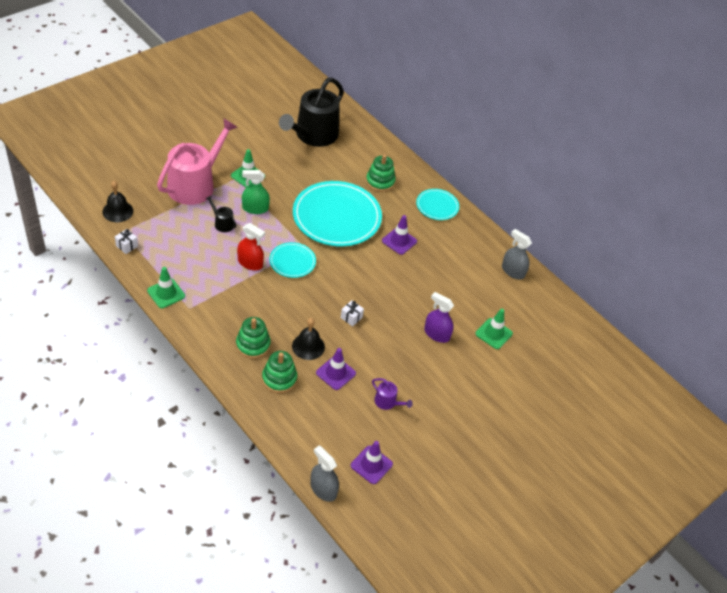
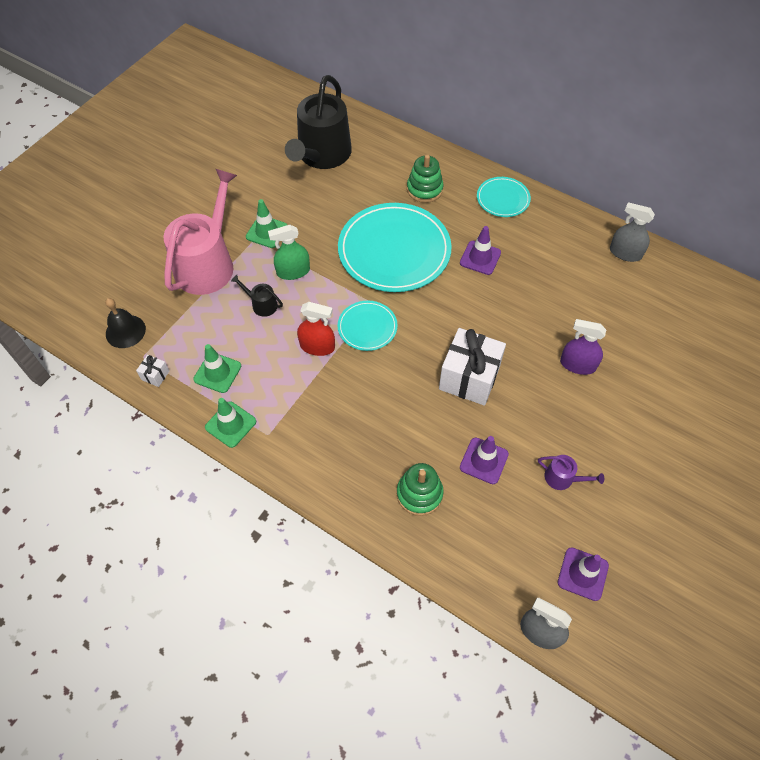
camera: 10 degrees left, 10 degrees up
(253, 345) = (367, 458): green stacking toy -> none
(308, 346) = (435, 435): black bell -> none
(351, 317) = (469, 378): white gift -> white gift, size x2.36
(493, 334) = (642, 341): green traffic cone -> green traffic cone (217, 373)

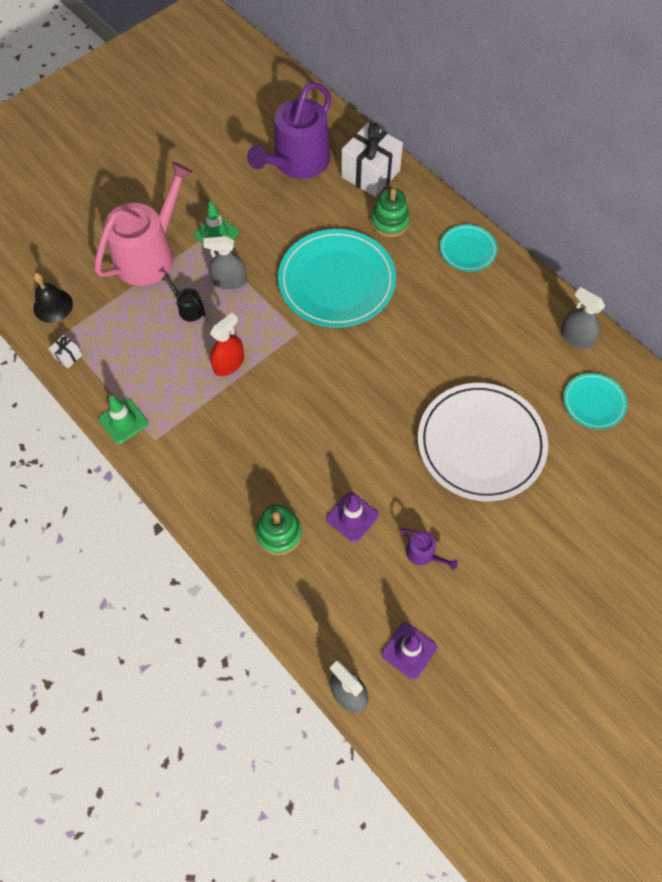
camera: 15 degrees right, 5 degrees up
(217, 373) = (126, 367): green traffic cone -> none
(293, 271) = (229, 281): green spray bottle -> grey spray bottle
(317, 346) = (229, 363): red spray bottle -> red spray bottle turned 75 degrees counterclockwise
(322, 155) = (297, 162): black watering can -> purple watering can
(367, 327) = (283, 355): turquoise plate -> turquoise plate (594, 402)
(469, 378) = (366, 431): white gift -> white gift (370, 174)
(480, 258) = (421, 308): purple traffic cone -> none
(577, 364) = (481, 443): purple spray bottle -> white plate

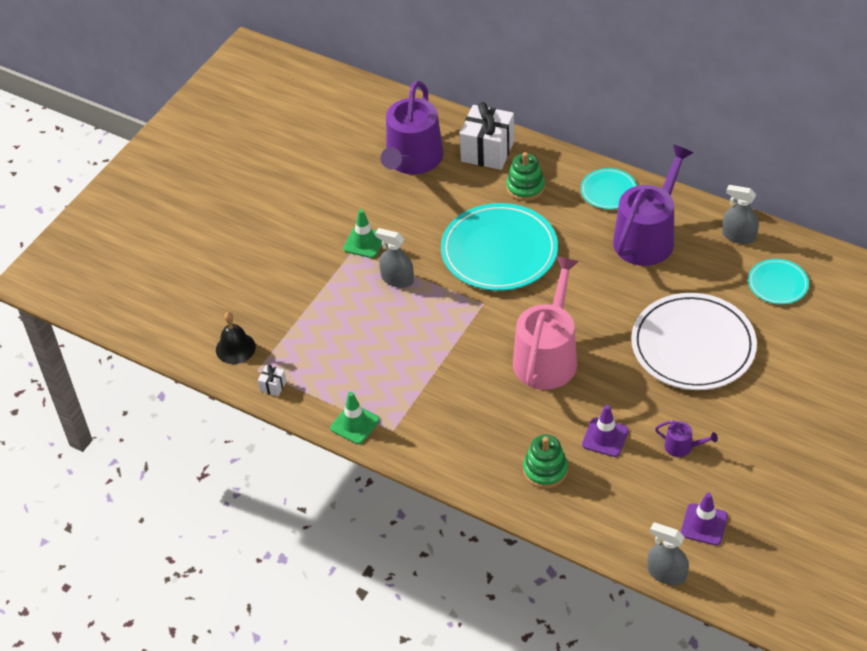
camera: 15 degrees left, 15 degrees down
(149, 254) = (308, 278): pink watering can -> pink watering can (547, 356)
(188, 308) = (369, 313): black watering can -> none
(229, 281) = (397, 279): grey spray bottle -> grey spray bottle turned 45 degrees clockwise
(229, 363) = (431, 348): red spray bottle -> none
(485, 310) = (647, 237): none -> purple watering can

